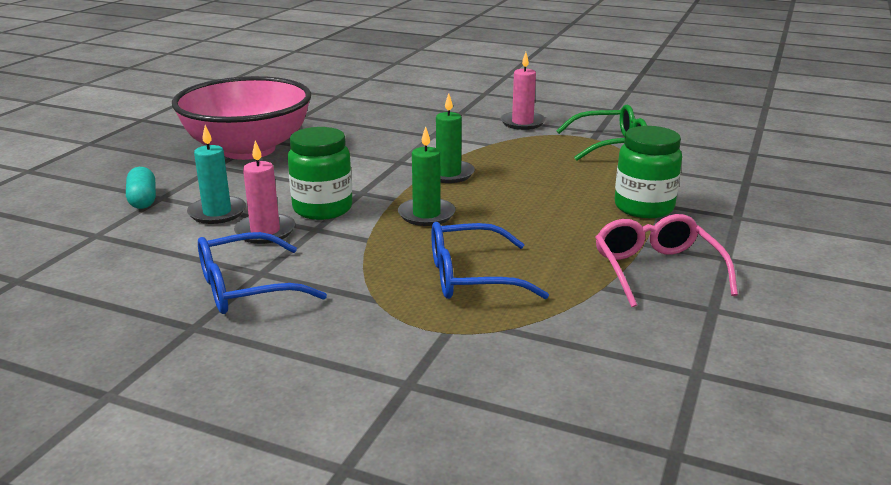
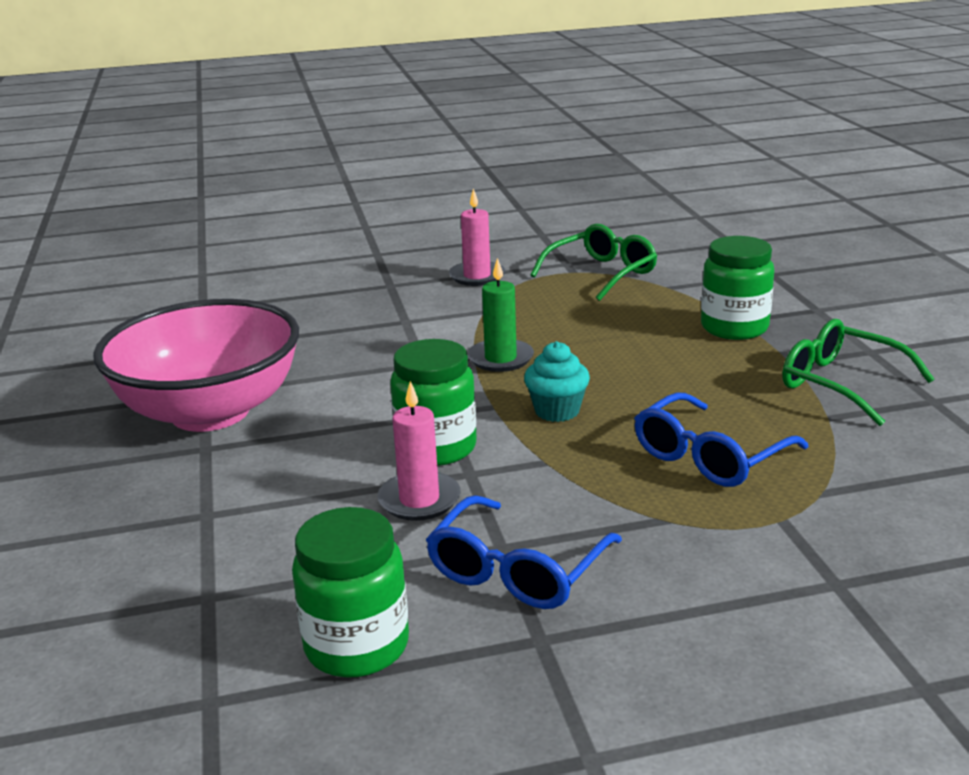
camera: 35 degrees left, 0 degrees up
(111, 287) = (357, 646): none -> green jar
(143, 200) = (187, 527): turquoise capsule -> none
(217, 213) = (319, 503): turquoise candle -> none
(426, 215) = (557, 411): green candle -> turquoise cupcake
(656, 270) = (841, 384): pink glasses -> green glasses

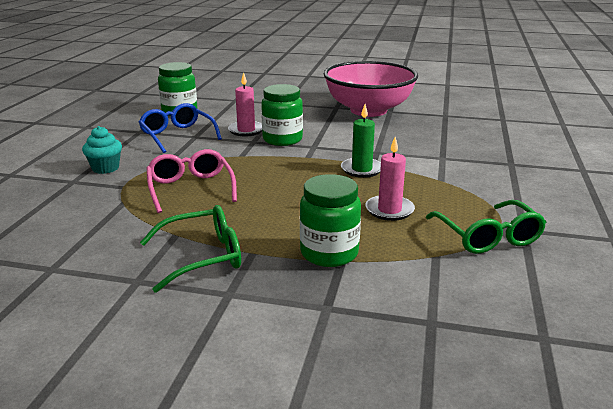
camera: 115 degrees right, 0 degrees up
(477, 276) = (511, 191): pink candle -> pink candle (389, 210)
(557, 411) = (283, 168): turquoise cupcake -> turquoise cupcake (105, 168)
(709, 456) = (190, 188): blue glasses -> pink glasses

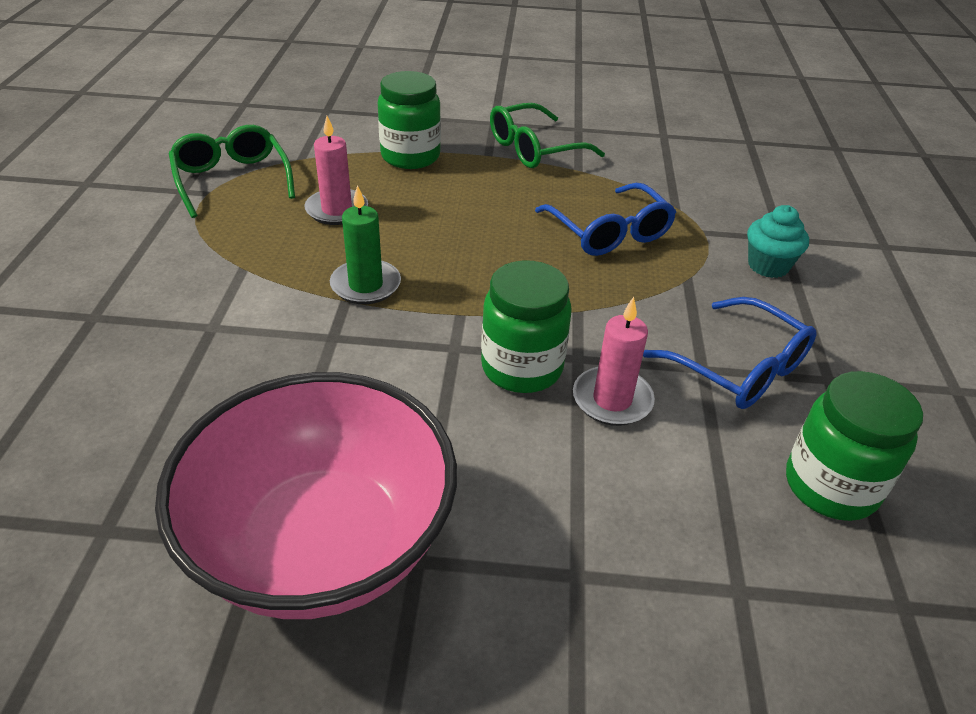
camera: 170 degrees right, 15 degrees up
(190, 188) = (609, 232): pink glasses -> blue glasses

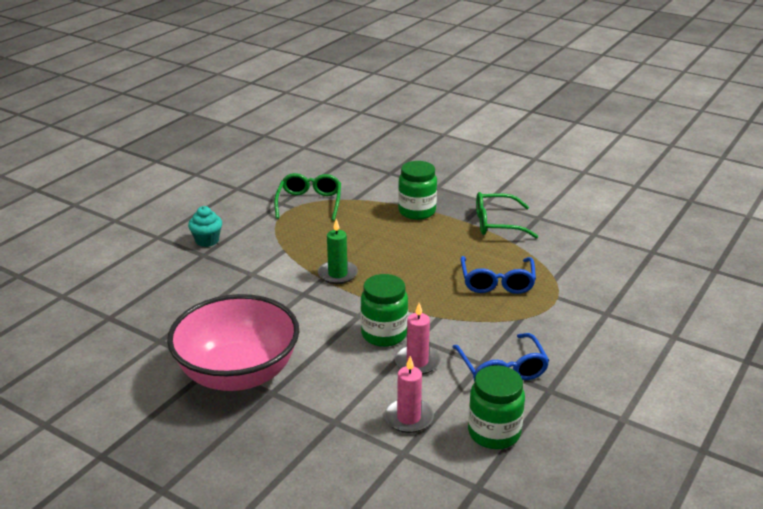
camera: 30 degrees right, 10 degrees down
(337, 210) = (352, 232): pink candle -> pink candle (408, 418)
(768, 266) = (578, 326): turquoise cupcake -> turquoise cupcake (207, 240)

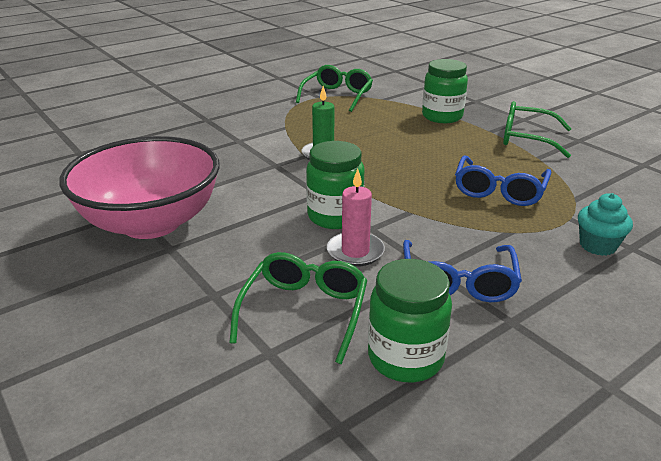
camera: 20 degrees right, 0 degrees up
(207, 240) = (219, 110): turquoise cupcake -> turquoise cupcake (597, 246)
(408, 418) = (304, 311): pink candle -> green glasses

